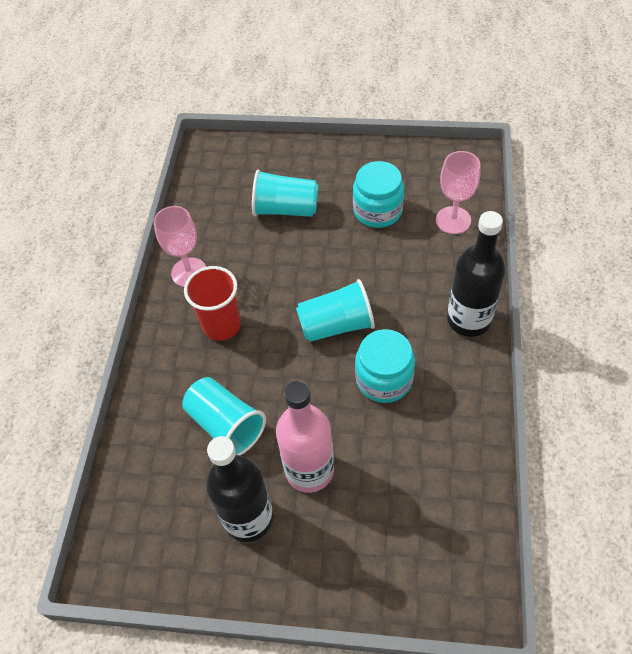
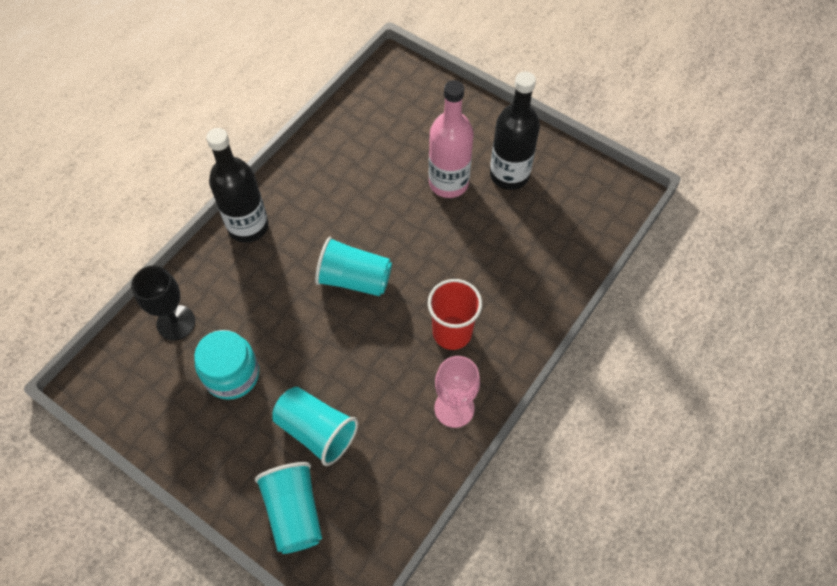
camera: 155 degrees left, 5 degrees up
(226, 425) = (493, 245): turquoise cup -> turquoise cup (294, 512)
(384, 379) = (350, 216): turquoise jar -> none
(453, 220) = (176, 323): pink goblet -> black goblet

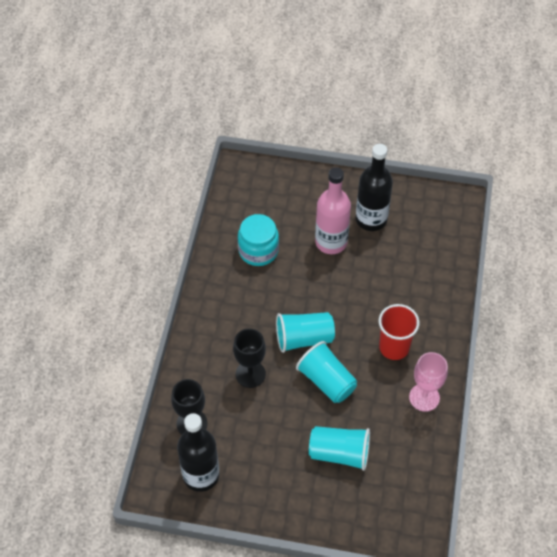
camera: 25 degrees left, 5 degrees down
(232, 374) = (256, 441): turquoise jar -> turquoise jar (258, 250)
(248, 226) = (202, 332): black bottle -> black bottle (201, 475)
(272, 294) = (250, 374): none -> black goblet
(294, 512) = (356, 512): turquoise cup -> turquoise cup (327, 381)

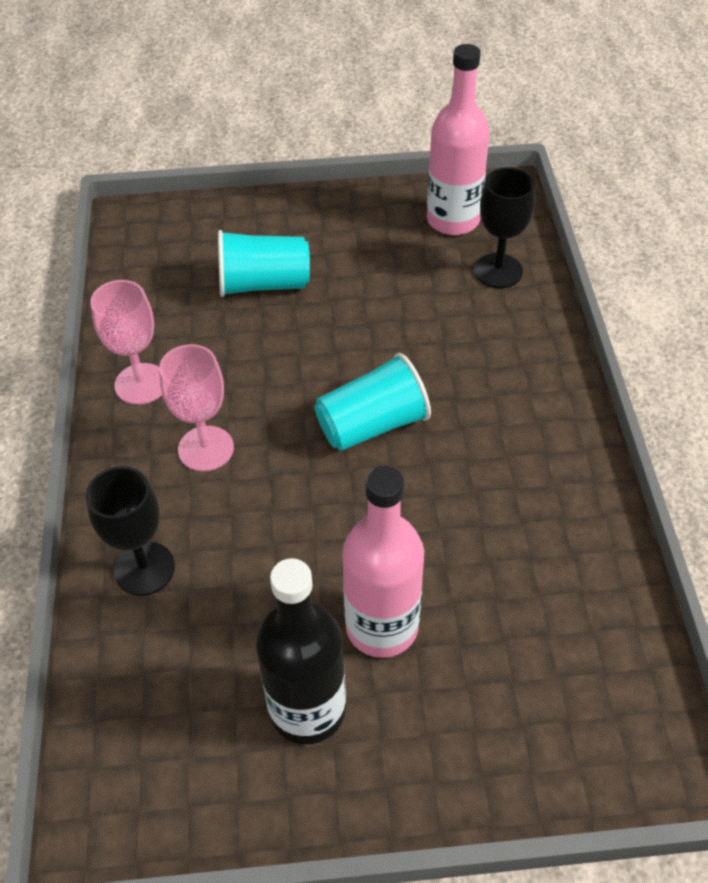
camera: 165 degrees right, 5 degrees down
(201, 475) = (453, 220): black bottle -> pink bottle
(250, 374) = (441, 352): black goblet -> black goblet (144, 568)
(258, 250) = (526, 567): turquoise jar -> none
(327, 381) = (311, 370): turquoise cup -> none
(394, 347) = (206, 448): red cup -> pink goblet

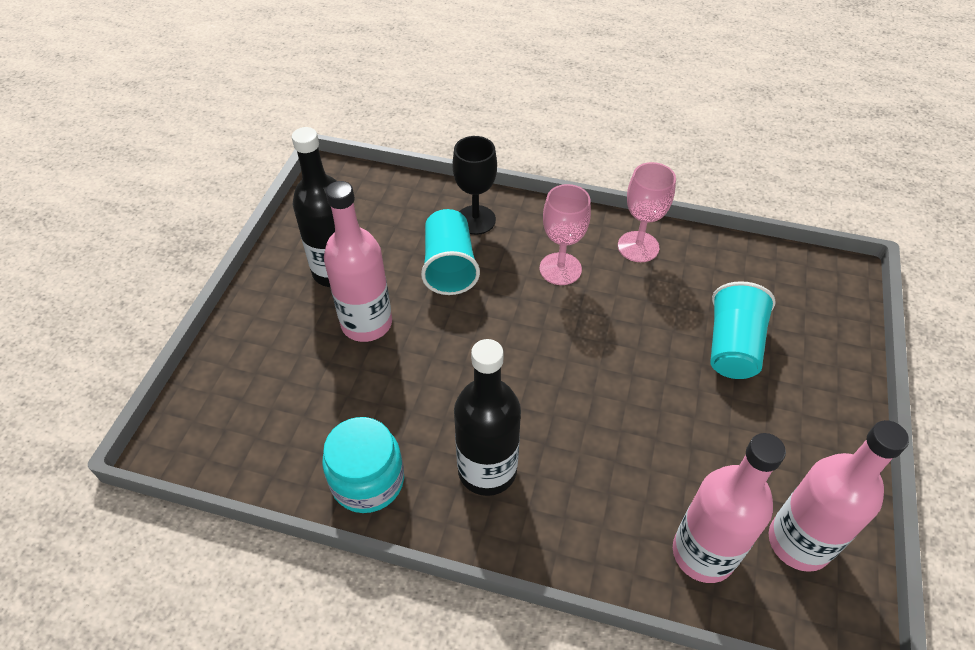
camera: 110 degrees right, 0 degrees up
(372, 425) = (540, 374): turquoise cup -> turquoise cup (449, 266)
(498, 271) = (703, 553): black goblet -> pink bottle
(511, 434) = (487, 470): none -> black bottle
(584, 531) = (368, 480): none -> turquoise jar

